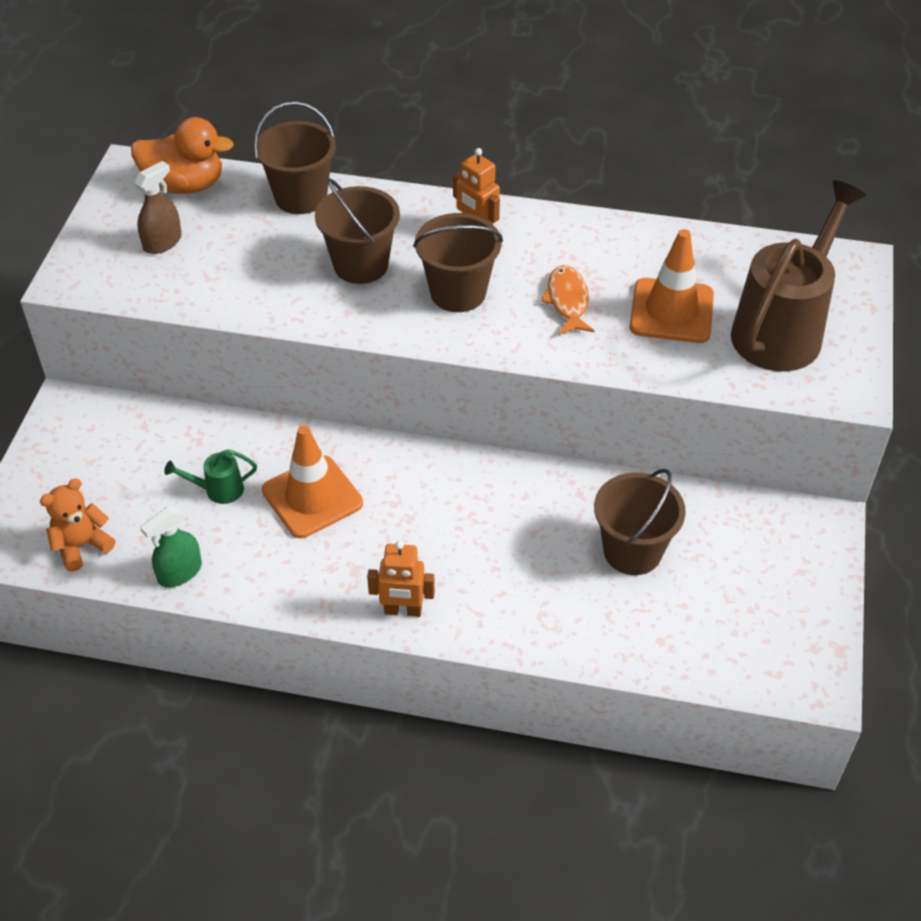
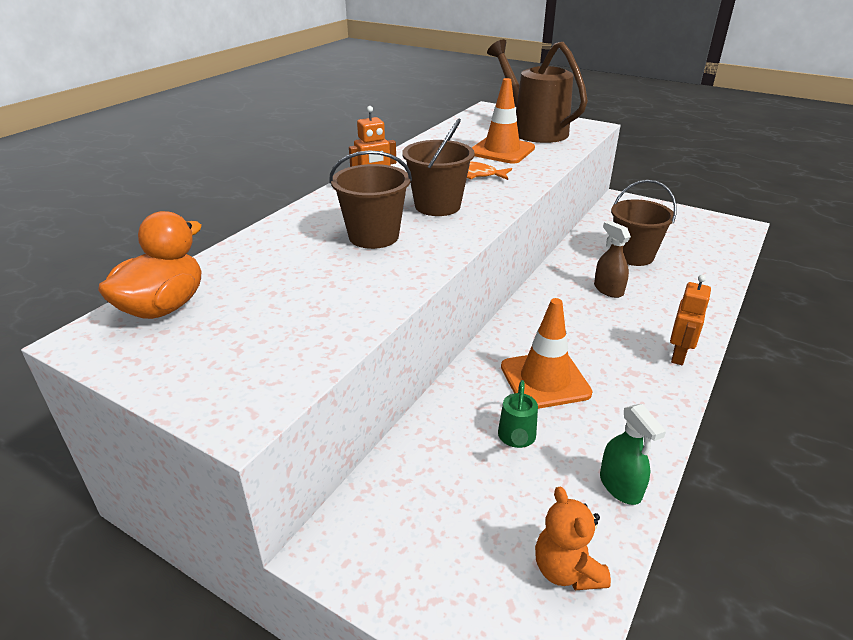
camera: 70 degrees left, 15 degrees down
(162, 242) = (241, 334): brown spray bottle -> brown spray bottle (608, 289)
(301, 197) = (257, 248): brown bucket -> none

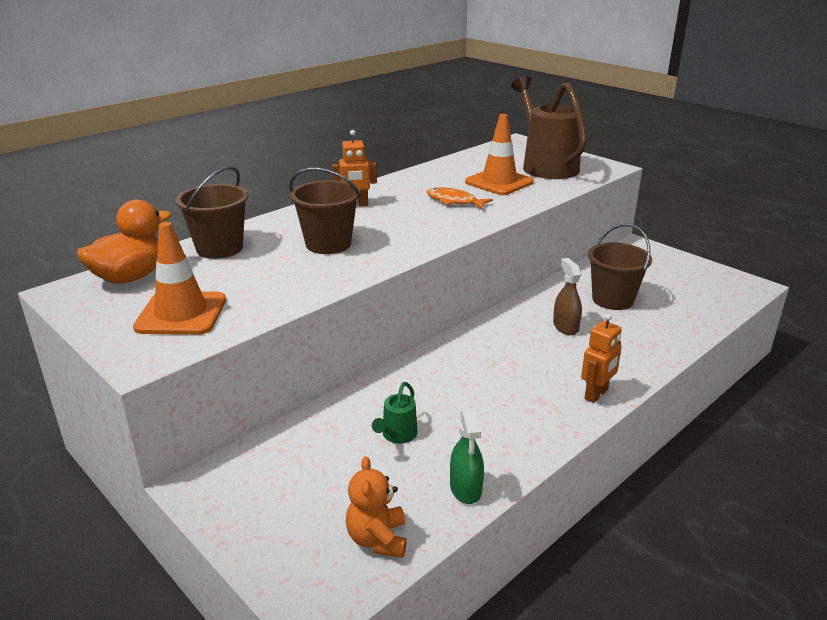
camera: 15 degrees right, 5 degrees down
(437, 206) = (402, 225): brown bucket -> brown bucket (219, 248)
(545, 380) = (452, 394): orange traffic cone -> orange traffic cone (181, 314)

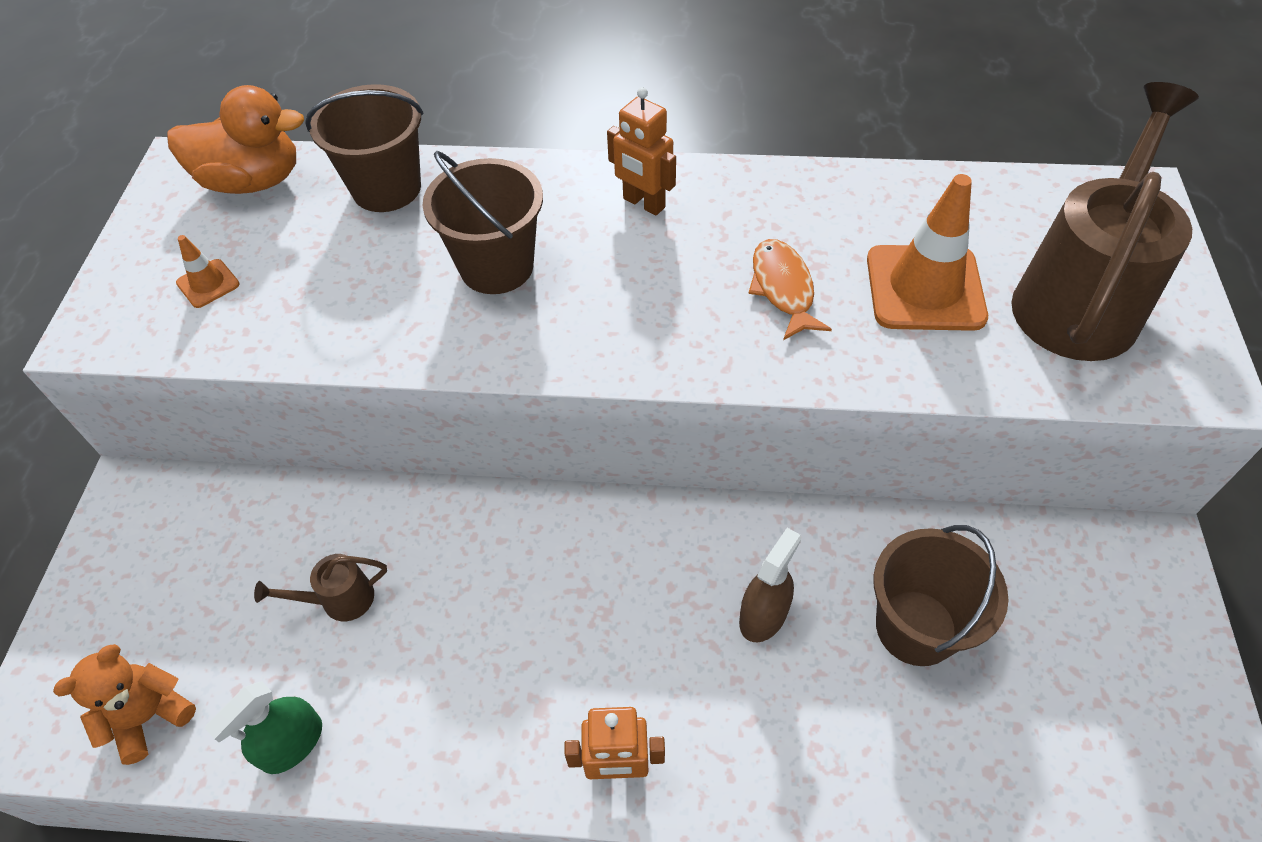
camera: 50 degrees right, 25 degrees up
(181, 314) = (208, 284): orange traffic cone -> orange traffic cone, size x0.47
(397, 435) = (339, 600): green watering can -> brown watering can

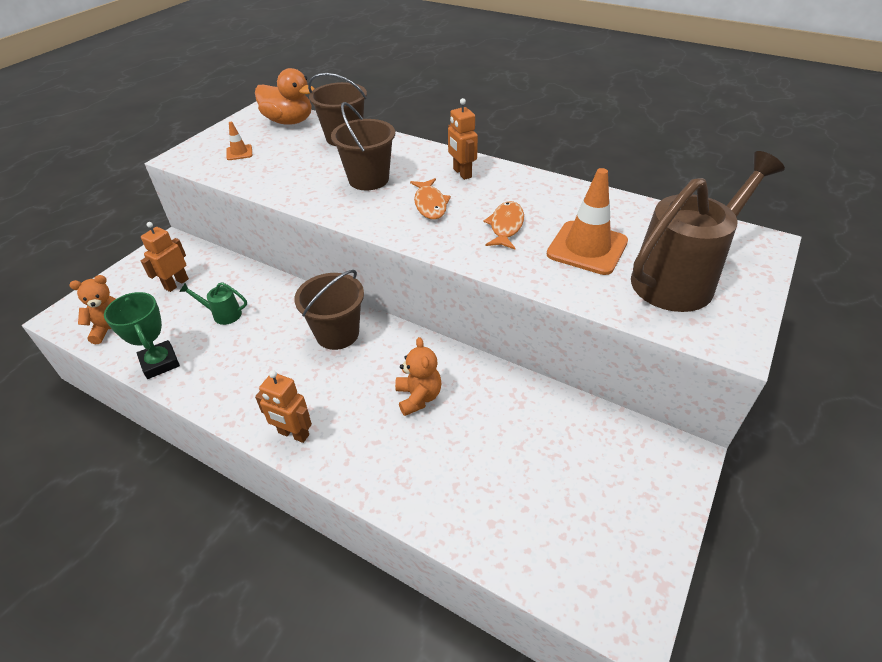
camera: 25 degrees right, 10 degrees down
(205, 573) = (176, 284): none -> orange robot
(292, 743) = (160, 363): green spray bottle -> green trophy
(339, 600) = (222, 314): brown watering can -> green watering can
(636, 285) = (430, 204): none -> orange fish
(763, 615) = (418, 397): brown spray bottle -> orange teddy bear
(916, 627) = (500, 436): brown bucket -> brown bucket (337, 334)

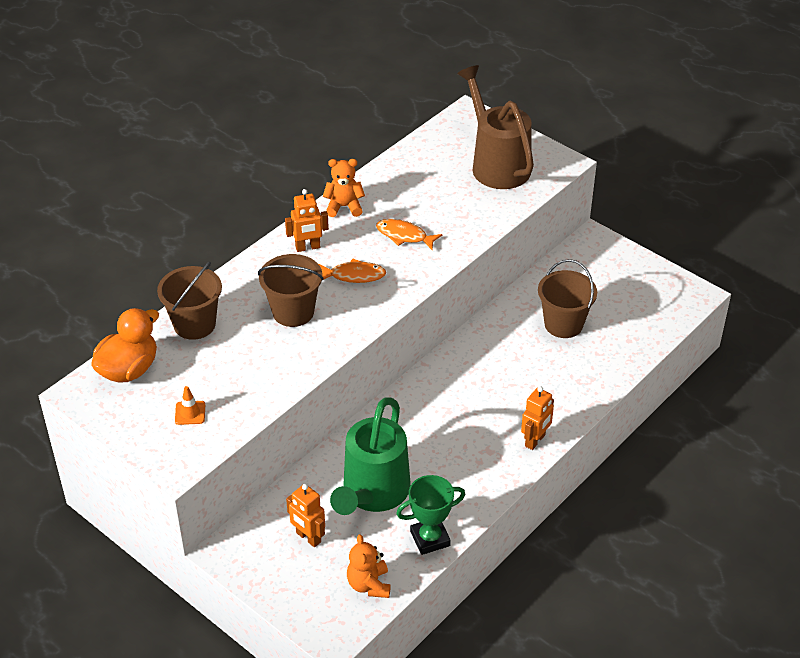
camera: 80 degrees left, 0 degrees up
(222, 314) = (372, 494): green watering can -> green watering can, size x2.38
(337, 334) = (425, 407): brown bucket -> brown bucket (563, 324)
(418, 397) = (513, 362): orange teddy bear -> orange teddy bear (344, 207)
(587, 248) = (448, 199): orange traffic cone -> none

